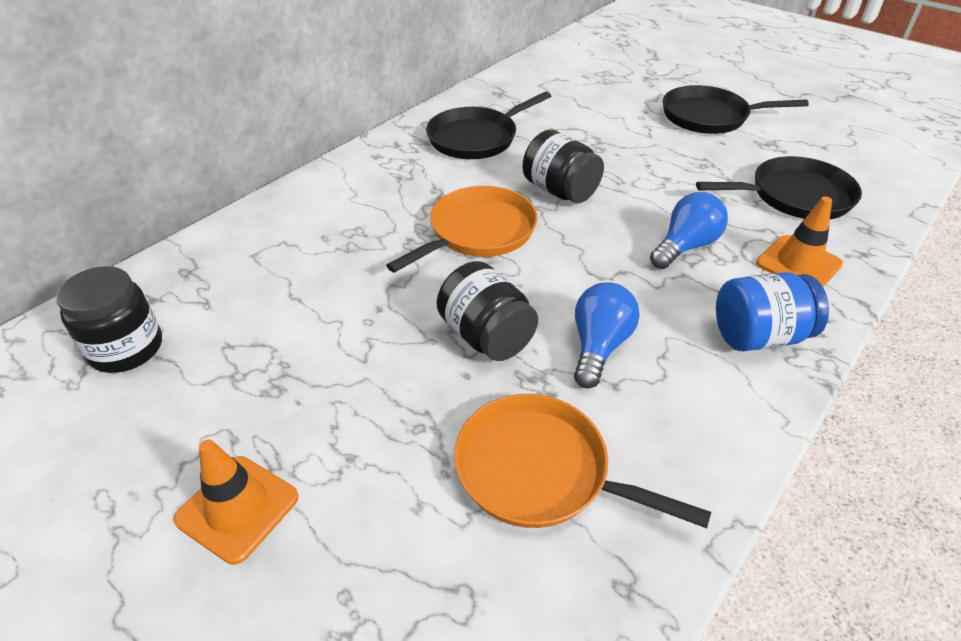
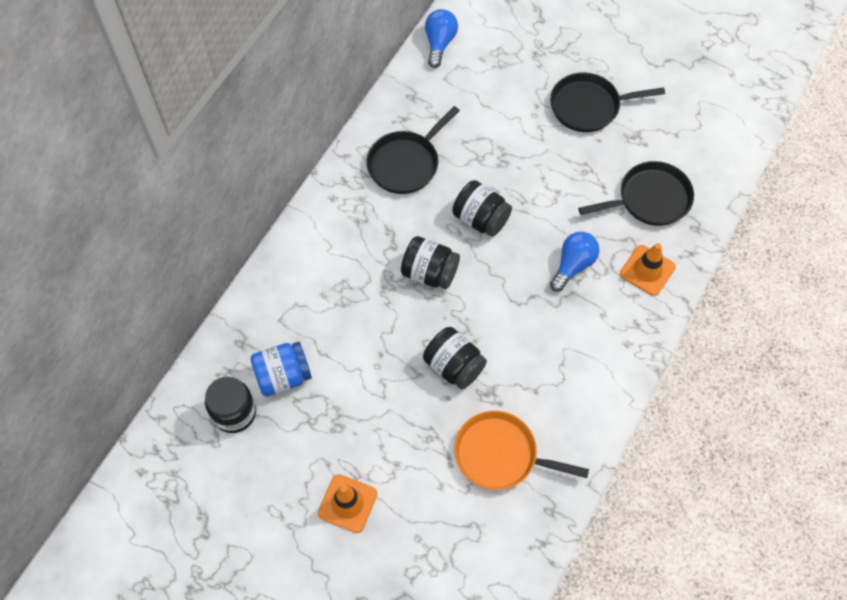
camera: 10 degrees left, 20 degrees up
(478, 232) = (429, 273): orange pan -> black jar
(599, 346) = (523, 363): blue light bulb -> blue light bulb (439, 43)
(758, 336) = (619, 339): blue jar -> blue jar (283, 376)

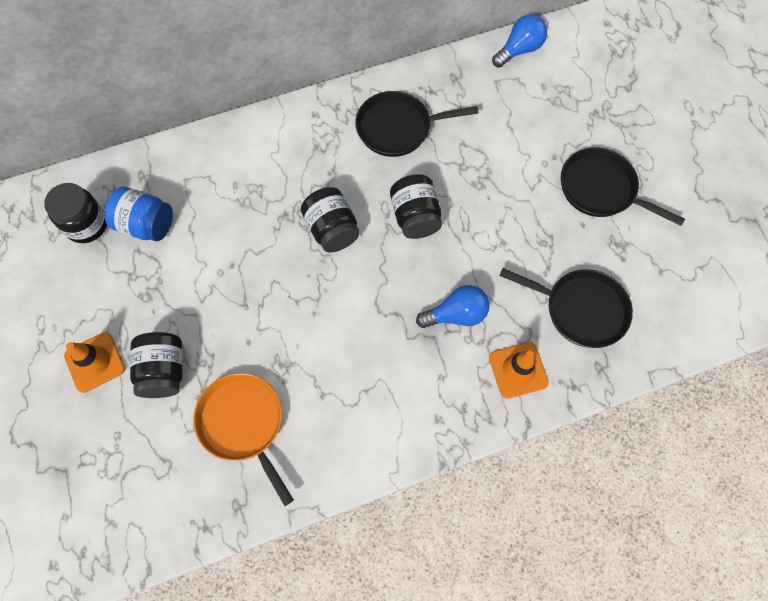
camera: 40 degrees right, 5 degrees up
(454, 366) = (277, 320): black jar -> black jar (164, 371)

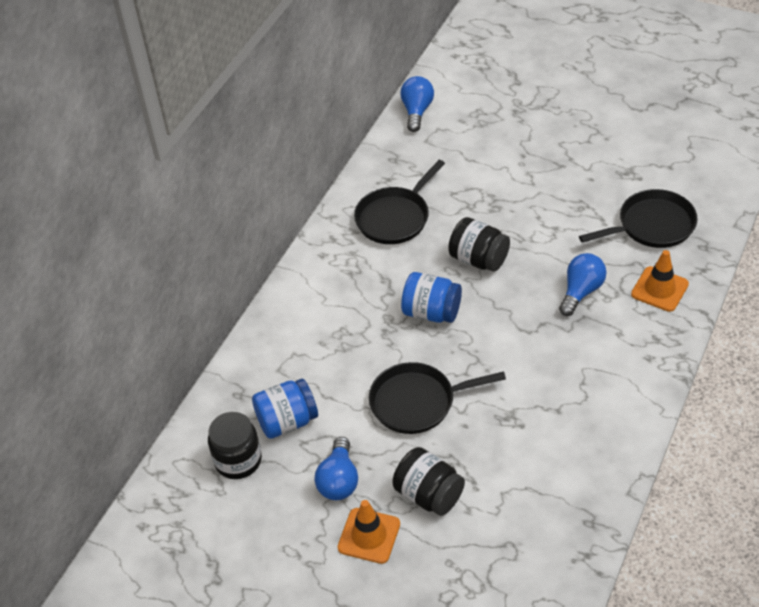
camera: 40 degrees left, 20 degrees down
(125, 301) = (339, 480): none -> blue light bulb
(243, 423) = (528, 474): orange pan -> none
(332, 229) = (431, 312): black jar -> blue jar
(601, 189) = (576, 151): black pan -> black pan (417, 402)

